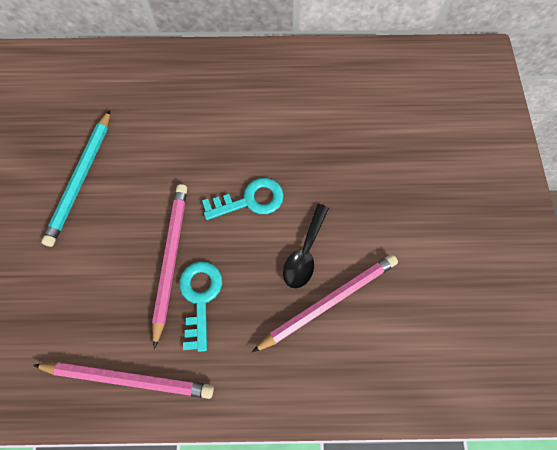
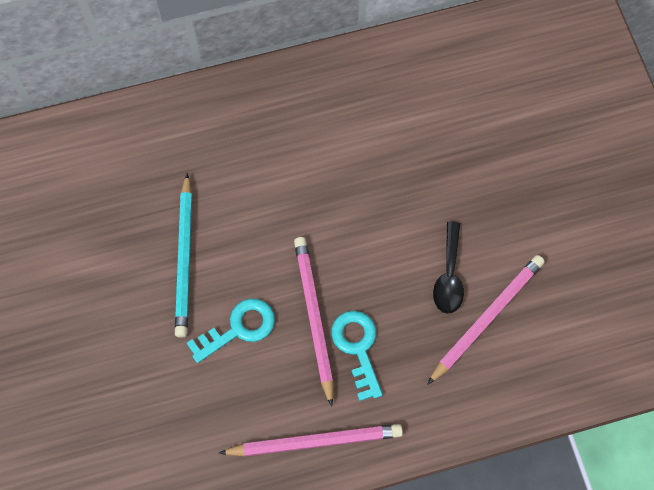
camera: 15 degrees left, 0 degrees up
(250, 200) = (375, 235): turquoise key -> turquoise key (239, 328)

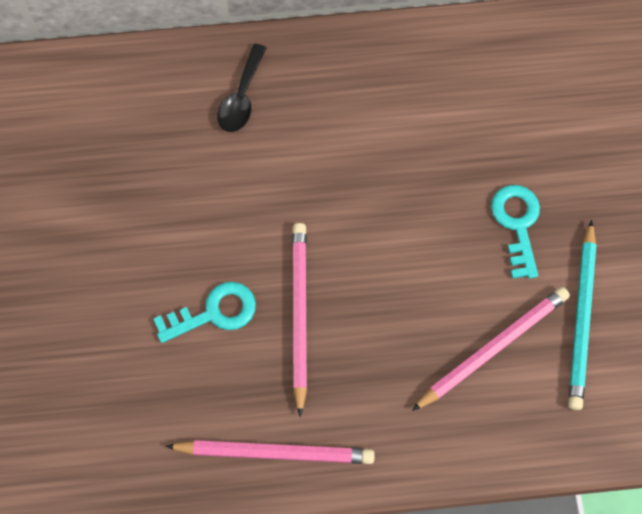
camera: 10 degrees right, 0 degrees up
(184, 258) = (169, 225): turquoise pencil -> turquoise pencil (581, 318)
(357, 348) = (341, 356): turquoise key -> turquoise key (517, 224)
(449, 276) = (458, 294): black spoon -> black spoon (241, 98)

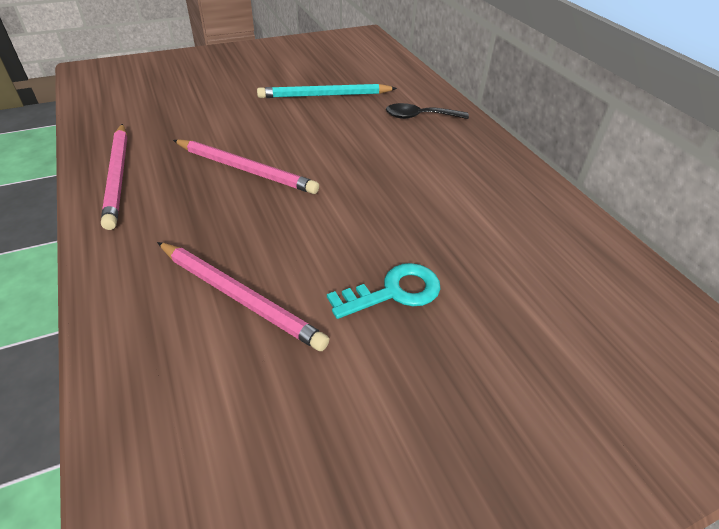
camera: 70 degrees right, 25 degrees down
(214, 312) = (237, 132): turquoise key -> none
(299, 315) = (245, 169): pink pencil -> pink pencil turned 45 degrees clockwise
(581, 318) = (298, 374): turquoise pencil -> turquoise pencil (325, 95)

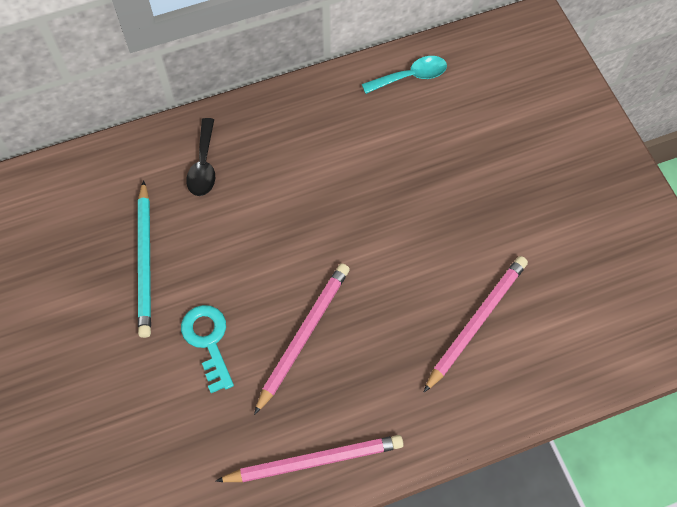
camera: 85 degrees left, 20 degrees up
(394, 292) = (466, 214): turquoise key -> turquoise key (208, 341)
(585, 245) = (411, 76): none -> turquoise spoon

